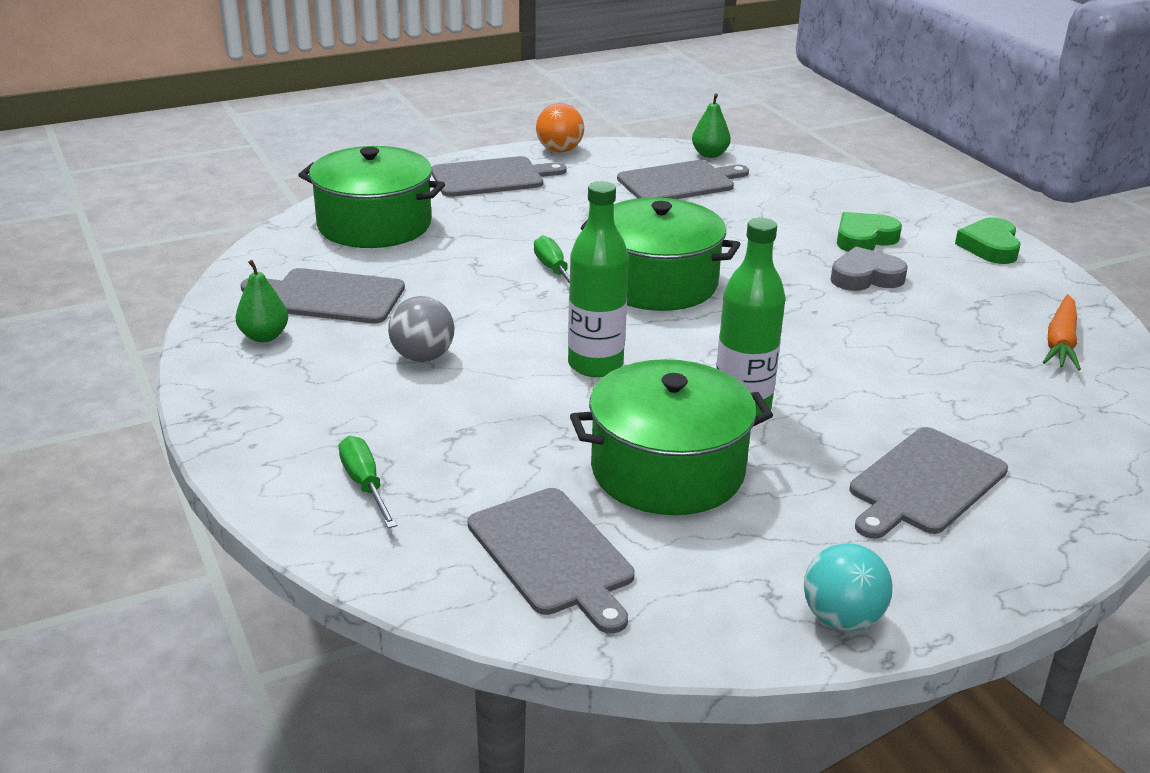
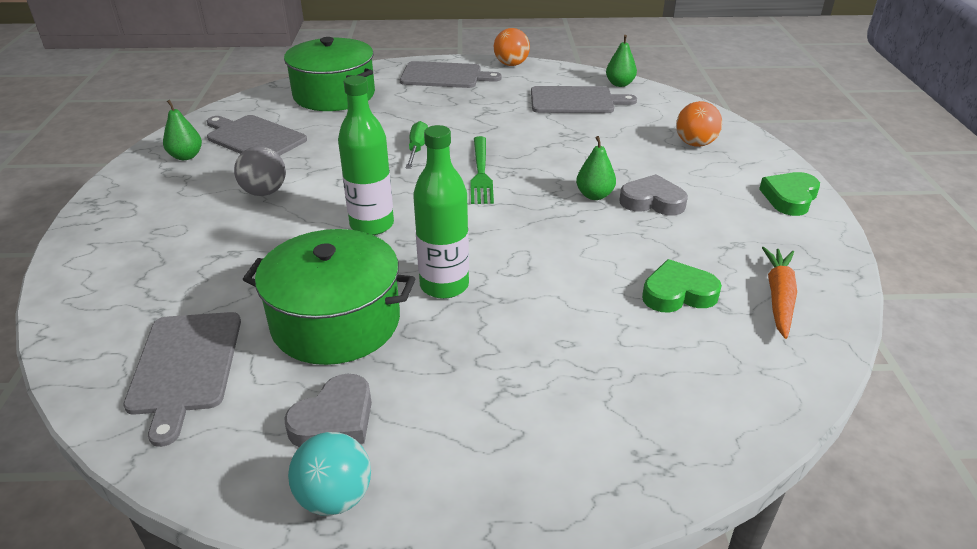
camera: 25 degrees right, 5 degrees up
(365, 484) = (128, 275): green screwdriver -> none
(656, 283) = (481, 172): green pot -> green fork
(768, 557) = (334, 420): none -> grey heart
(802, 283) = (594, 195): none -> green pear
(851, 208) = (695, 144): none -> orange ball
(864, 238) = (682, 170): green heart -> green heart (678, 293)
(924, 483) = (528, 394): grey cutting board -> none
(1060, 342) = (779, 297): orange carrot -> orange carrot turned 150 degrees clockwise

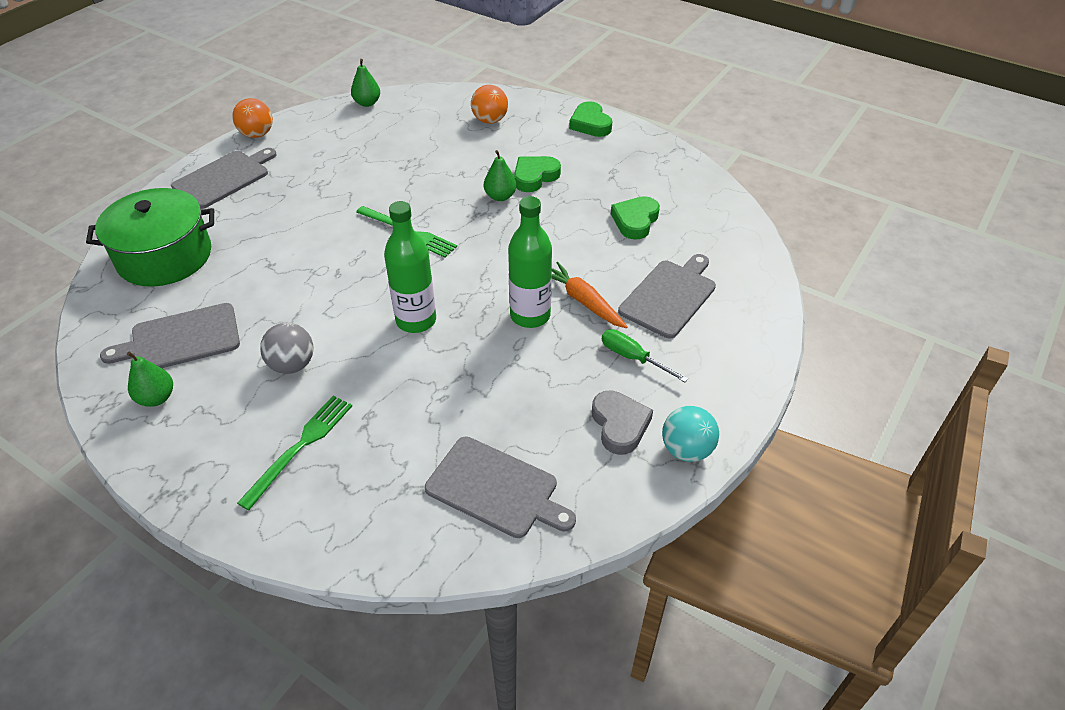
camera: 55 degrees left, 10 degrees up
(173, 236) = (300, 447): none -> green fork
(336, 322) = (519, 387): green pot -> none
(417, 149) = (331, 249): green screwdriver -> green screwdriver (633, 358)
(575, 101) = (363, 136): grey cutting board -> grey cutting board (669, 296)
(652, 201) = (535, 177): grey heart -> green heart
(779, 297) = (673, 187): orange carrot -> orange carrot (583, 301)

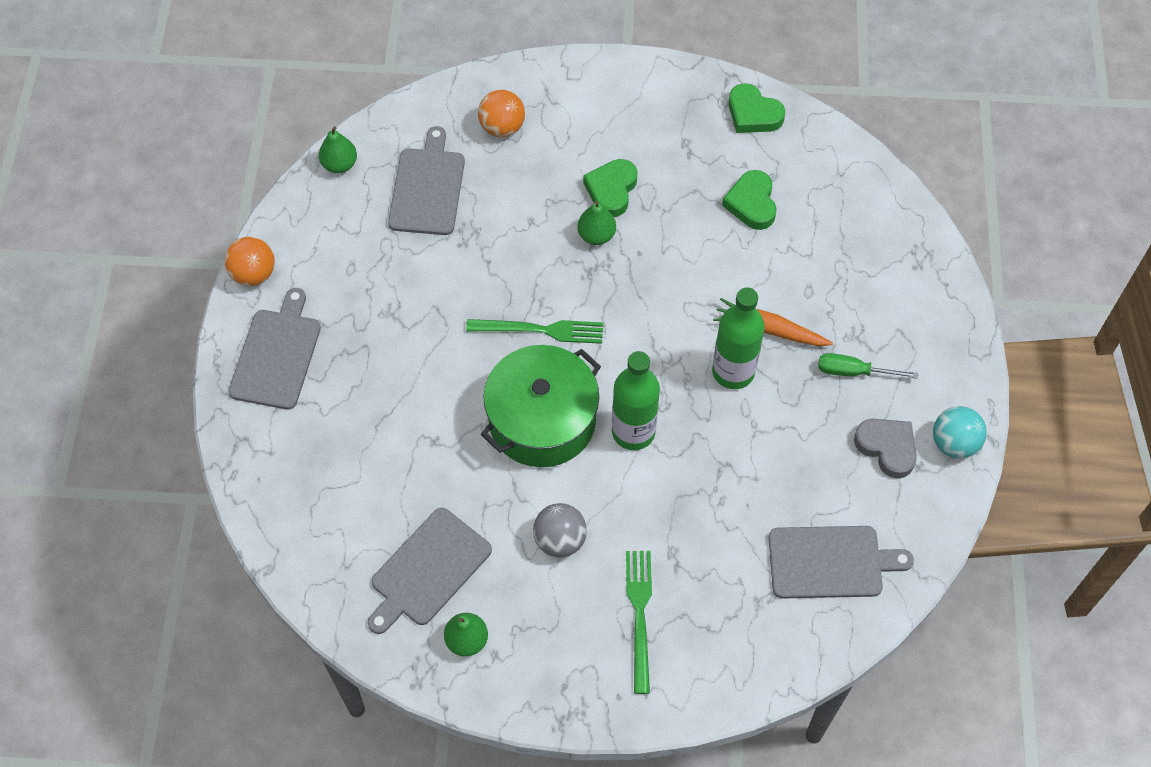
camera: 30 degrees left, 15 degrees up
(164, 256) = (315, 487): green pot -> green pot (542, 420)
(590, 124) = (615, 82): green heart -> green heart (753, 114)
(669, 296) = (842, 284): grey cutting board -> grey cutting board (427, 188)

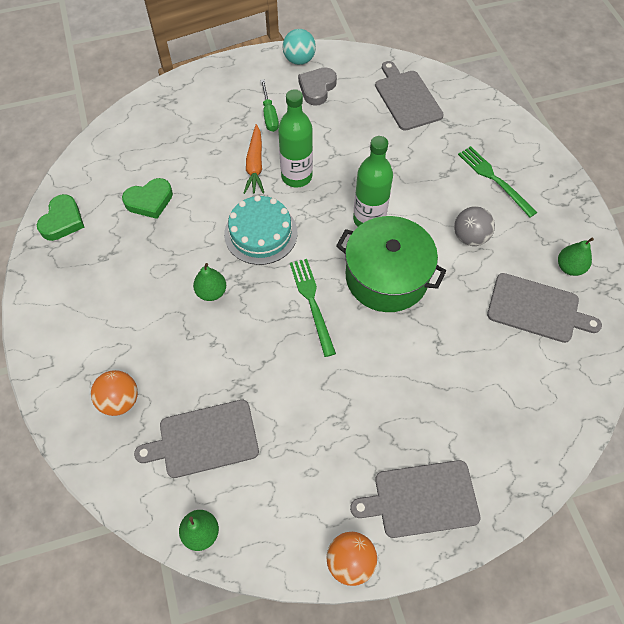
camera: 110 degrees left, 0 degrees up
(611, 190) = (164, 295): green heart -> none
(640, 615) = (494, 179): green fork -> green fork turned 75 degrees clockwise
(658, 306) = (261, 233): none -> turquoise cake

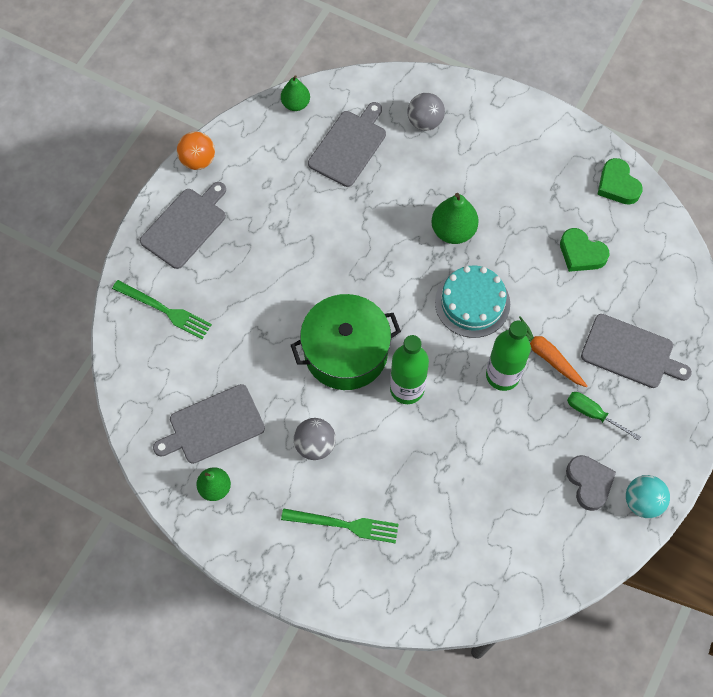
camera: 135 degrees right, 5 degrees up
(120, 400) = (425, 122): orange ball -> grey ball
(149, 201) = (581, 253): green heart -> green heart turned 75 degrees counterclockwise
(211, 292) = (453, 231): green pear -> green pear, size x1.51
(312, 302) = (377, 285): green fork -> green fork (164, 310)
(407, 98) = (502, 549): grey cutting board -> grey cutting board (630, 352)

